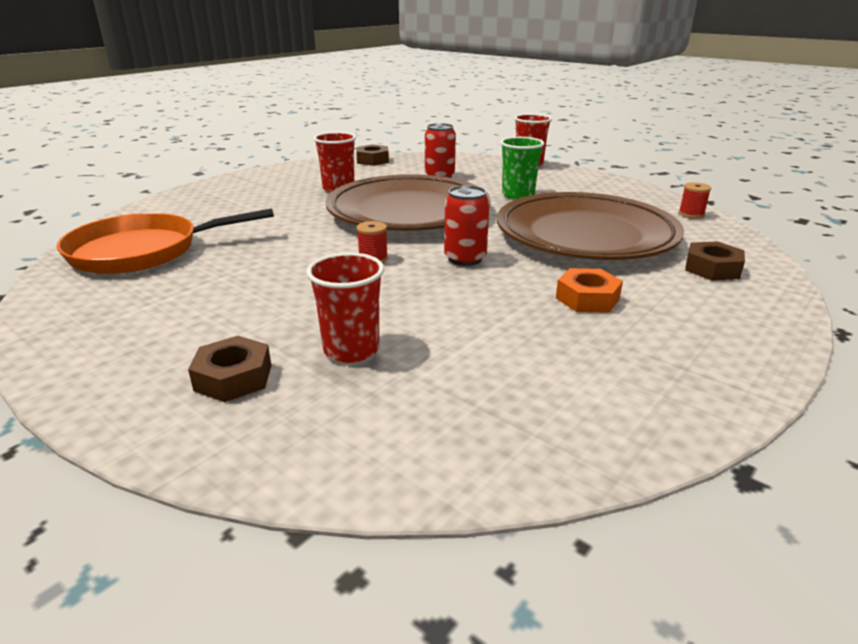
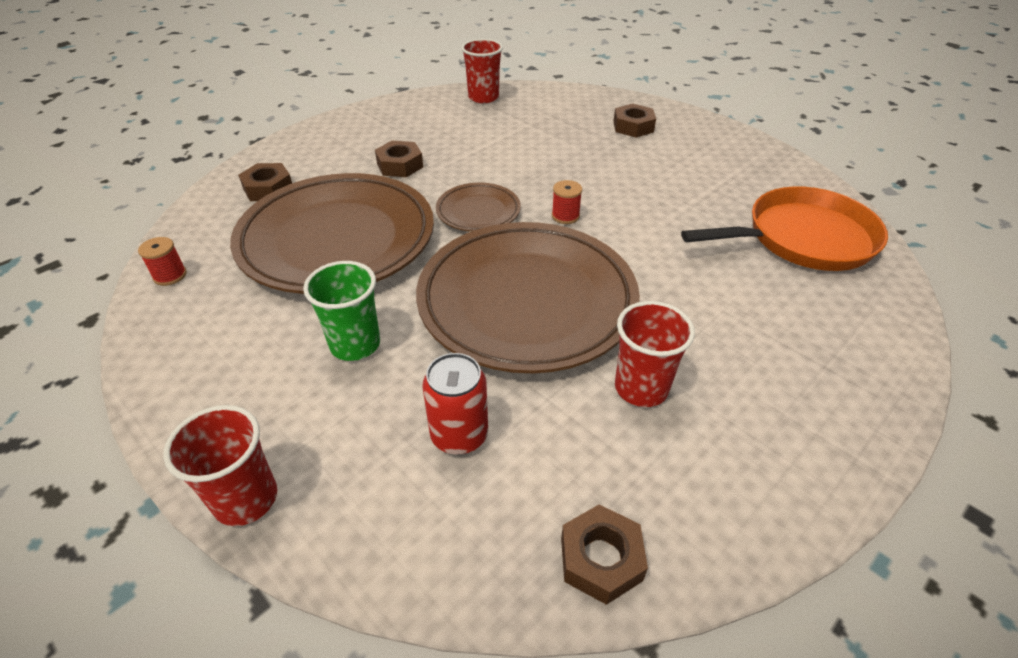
camera: 175 degrees left, 15 degrees up
(351, 350) = (570, 138): red cup -> red cup (483, 97)
(465, 258) = (478, 212): red can -> brown plate
(587, 299) = (400, 165): orange nut -> brown nut

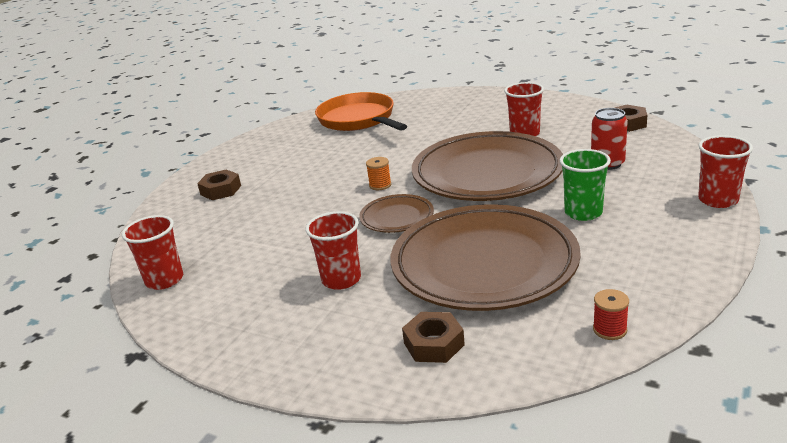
camera: 105 degrees left, 15 degrees down
(400, 165) = (341, 279): brown nut -> red cup
(565, 216) = (380, 185): red spool -> orange spool

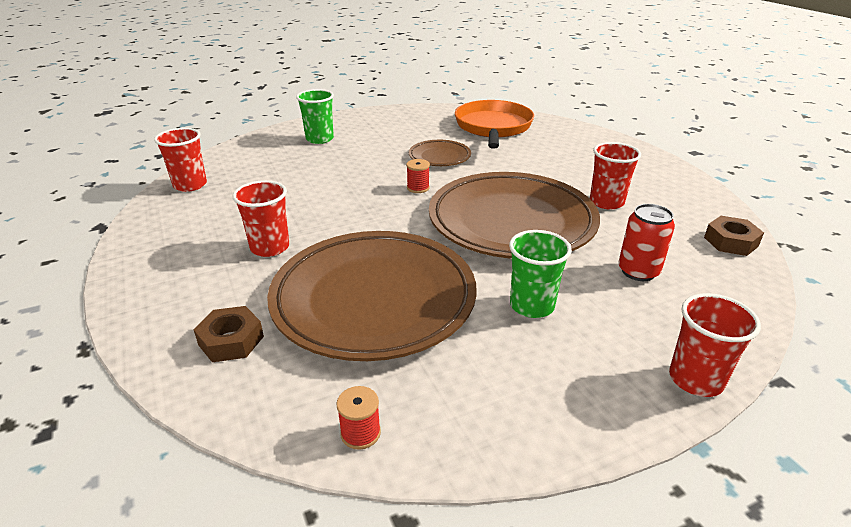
camera: 35 degrees right, 5 degrees up
(220, 190) = (319, 139): brown nut -> green cup
(380, 185) = (418, 188): orange spool -> red spool
(397, 217) = (384, 221): brown plate -> brown plate (439, 157)

